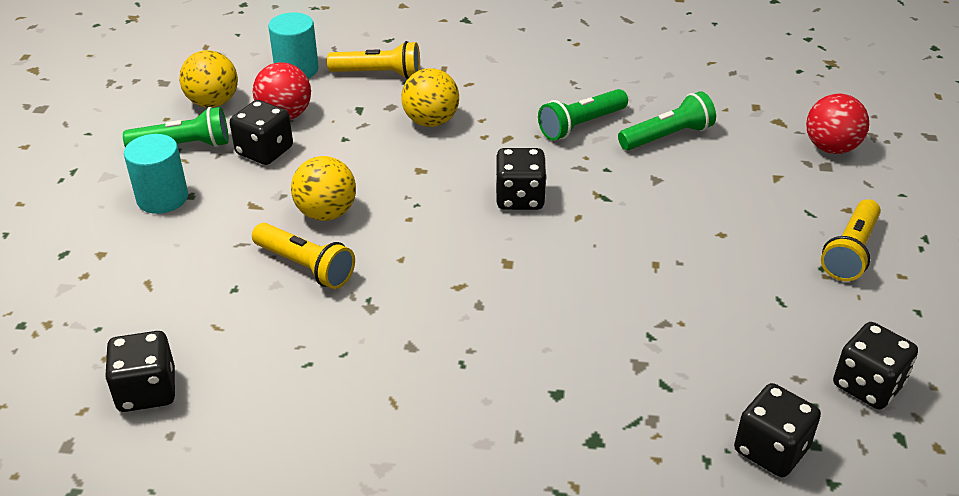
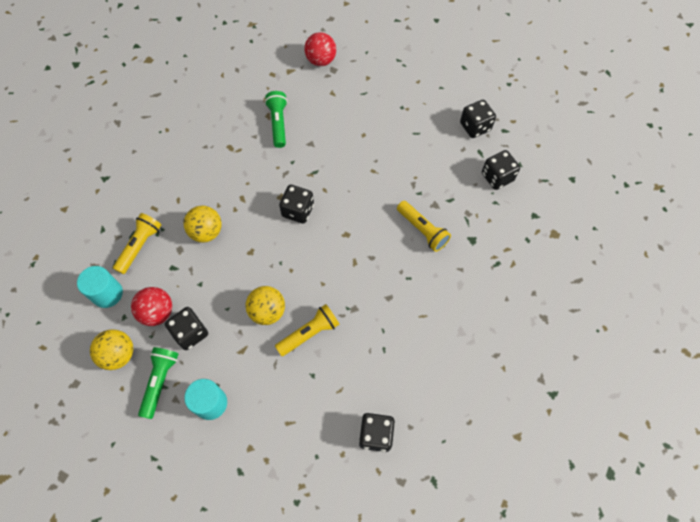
camera: 70 degrees left, 25 degrees up
(581, 125) = (248, 158): green flashlight -> none
(850, 252) = (396, 91): yellow flashlight -> yellow flashlight (422, 230)

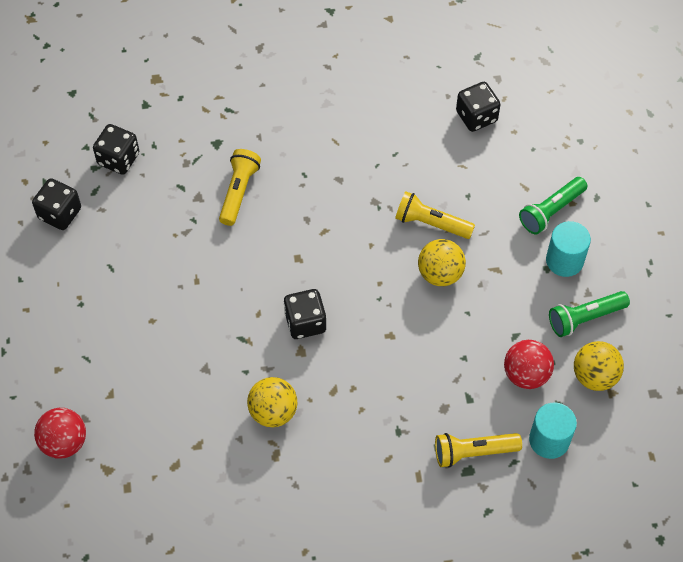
camera: 125 degrees left, 5 degrees down
(190, 333) = (519, 327): black dice -> none
(206, 232) = (402, 396): yellow ball -> yellow ball (273, 412)
(278, 123) = (201, 424): green flashlight -> green flashlight (551, 211)

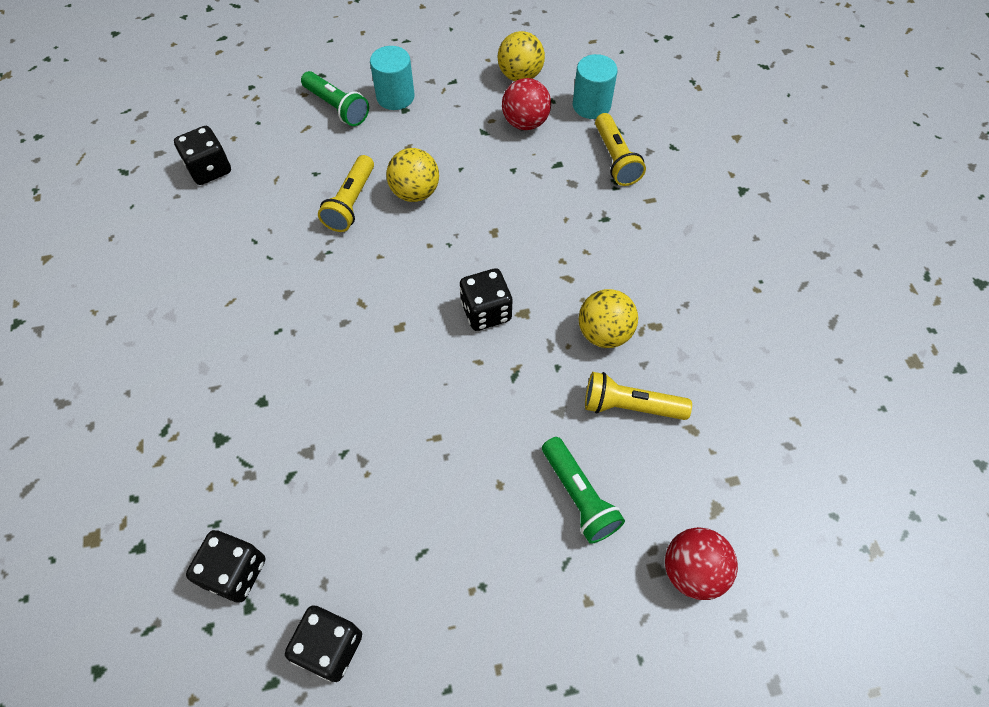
camera: 95 degrees left, 0 degrees up
(239, 192) = (300, 402): yellow flashlight -> yellow flashlight (630, 406)
(584, 318) = (459, 82): green flashlight -> green flashlight (579, 496)

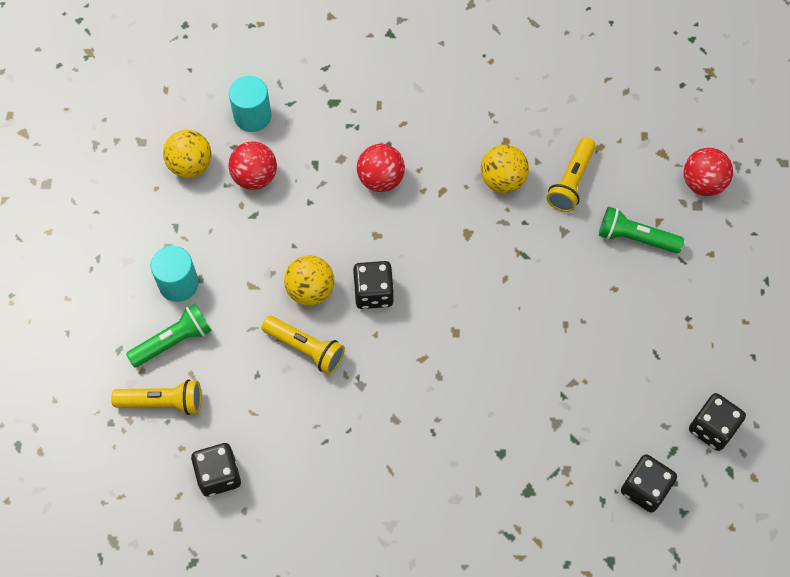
camera: 75 degrees left, 5 degrees up
(486, 311) = (458, 261): black dice -> black dice (373, 293)
(561, 221) = (381, 179): none -> red ball
(579, 496) = (635, 238): green flashlight -> green flashlight turned 150 degrees counterclockwise
(615, 159) = (324, 116): yellow flashlight -> yellow flashlight (163, 402)

